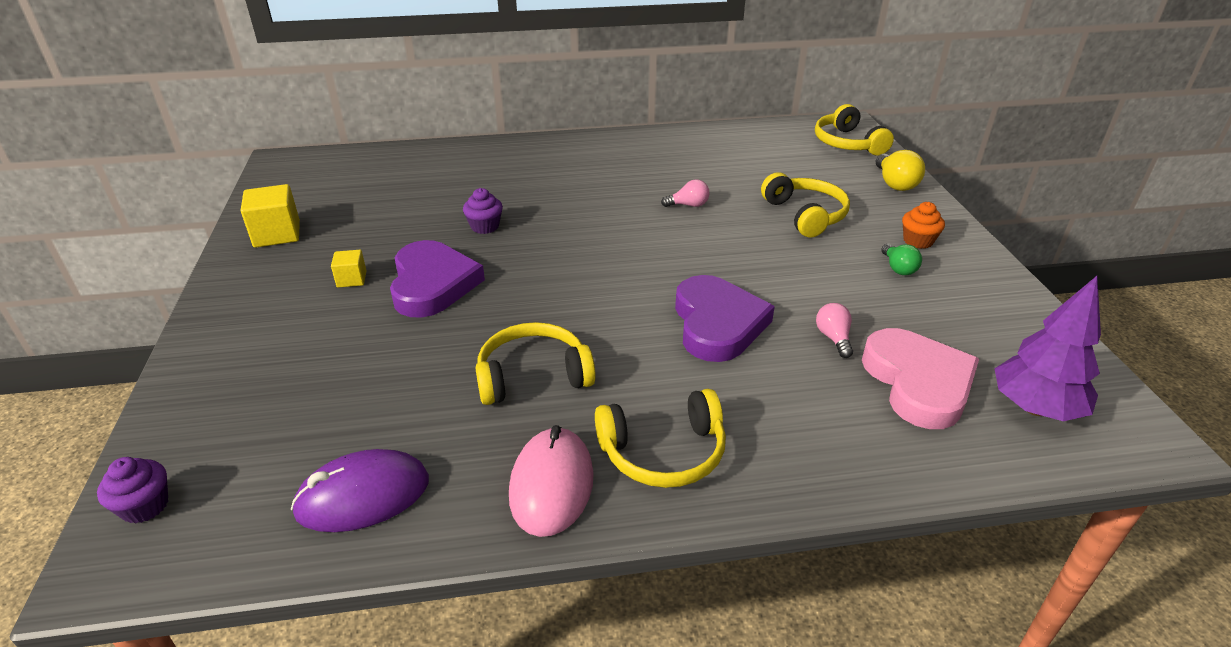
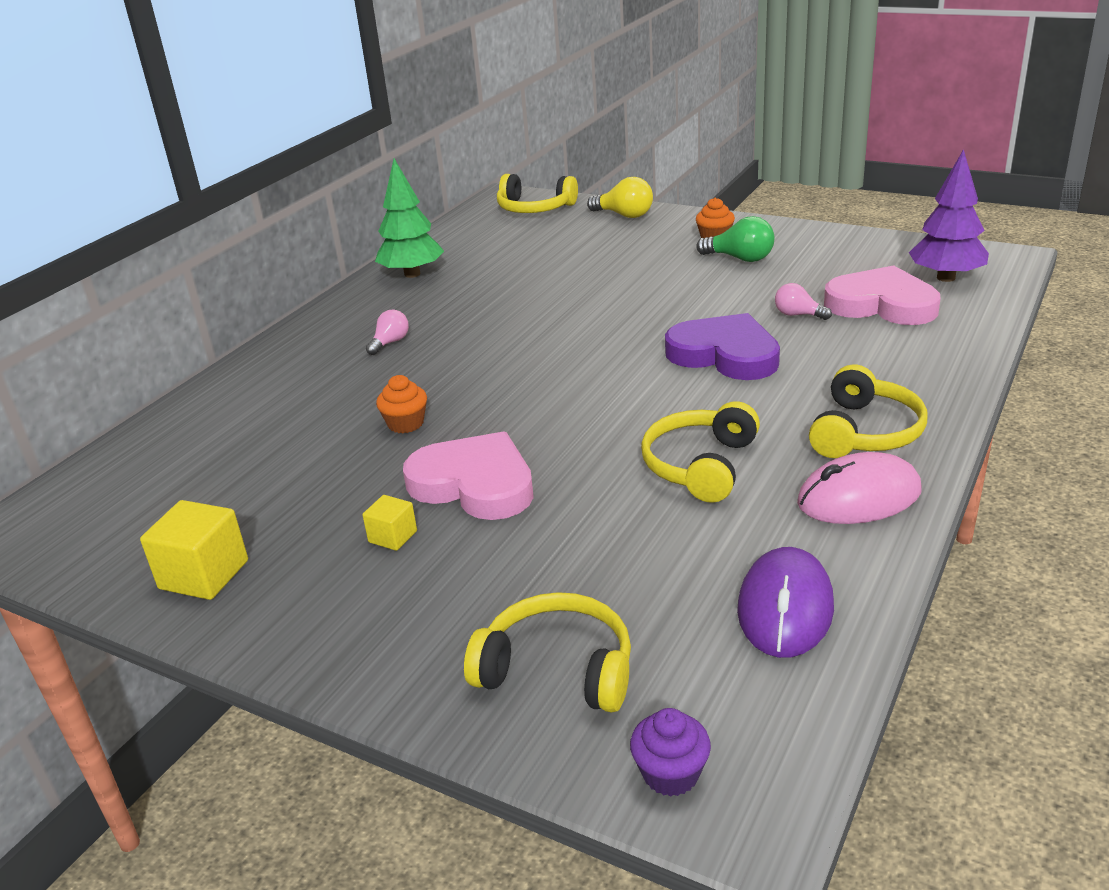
camera: 50 degrees left, 5 degrees down
(432, 284) = (474, 484): purple heart -> pink heart
(485, 226) = (405, 424): purple cupcake -> orange cupcake
(552, 485) = (858, 497): pink mouse -> pink mouse turned 60 degrees counterclockwise
(682, 143) = (412, 274): none -> green tree
(688, 205) = (527, 307): pink light bulb -> pink light bulb (390, 343)
(805, 215) = (618, 264): yellow headphones -> yellow headphones (557, 669)
(898, 268) = (740, 258): green light bulb -> green light bulb, size x1.54

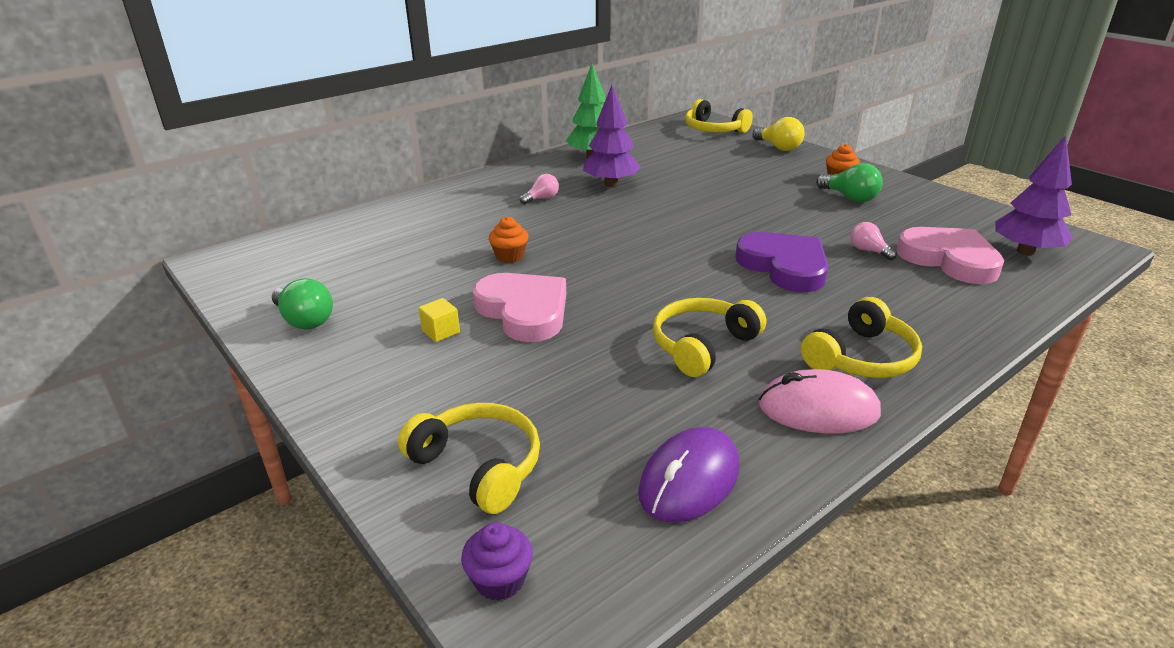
camera: 20 degrees right, 0 degrees up
(204, 575) = (305, 320): yellow cube -> green light bulb
(462, 304) = (611, 184): none -> purple tree

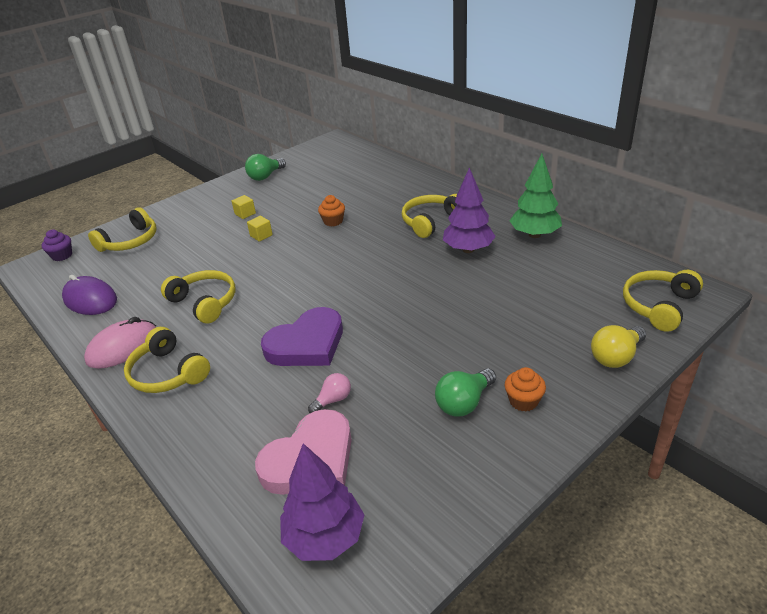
camera: 90 degrees right, 5 degrees up
(524, 311) = (261, 235): pink heart -> yellow cube
(542, 199) = (430, 221): pink light bulb -> yellow headphones
(818, 409) = (123, 347): pink mouse -> pink mouse turned 45 degrees clockwise

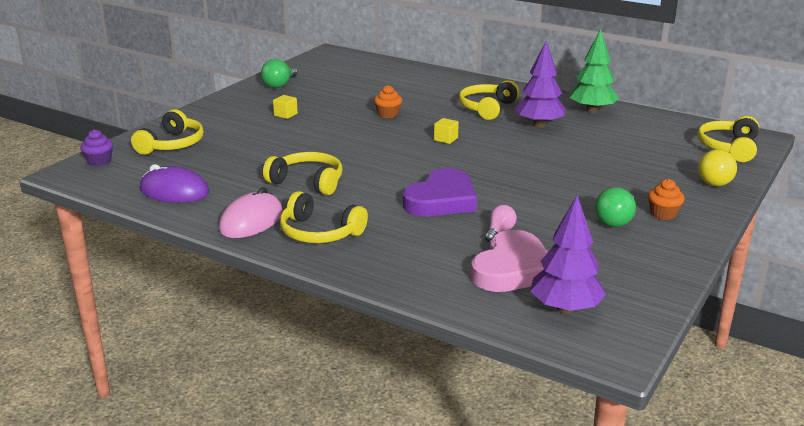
camera: 20 degrees left, 10 degrees down
(261, 235) = (320, 129): yellow cube -> yellow cube (446, 139)

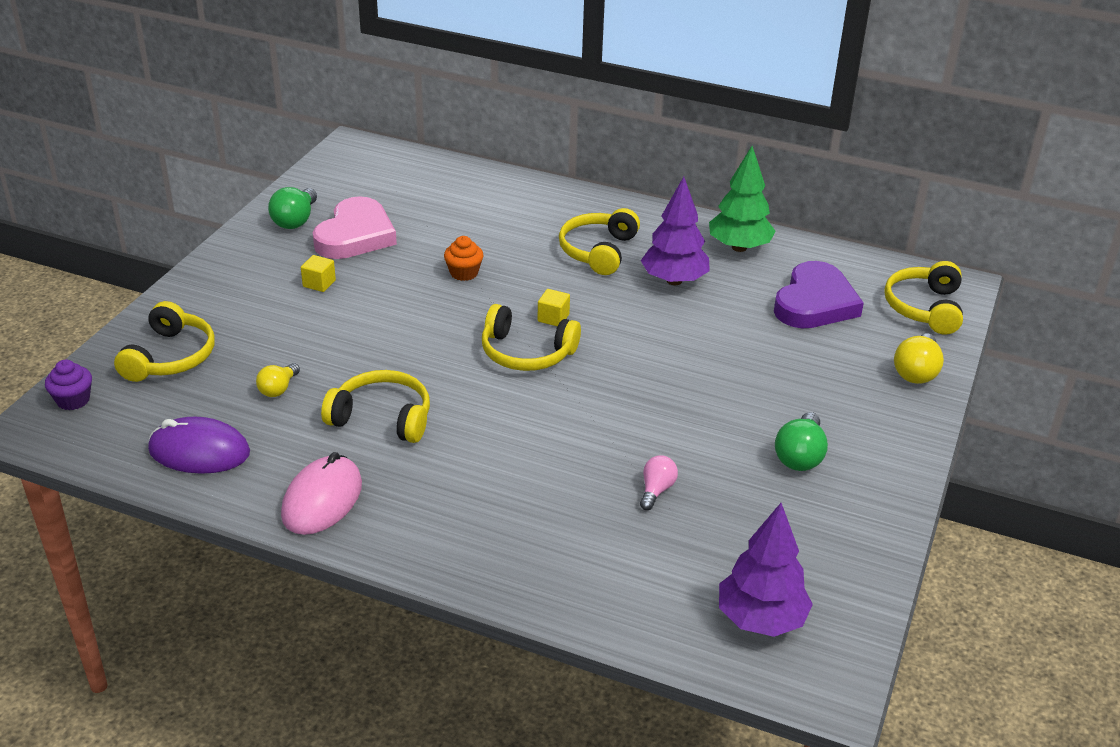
camera: 10 degrees left, 10 degrees up
(240, 164) = (278, 389): none -> yellow light bulb
(319, 233) = (420, 514): yellow headphones -> yellow headphones (526, 353)
(441, 200) = (570, 437): purple heart -> purple heart (815, 303)
(512, 268) = (684, 555): pink heart -> pink heart (355, 235)
(663, 214) = (857, 439): orange cupcake -> none

